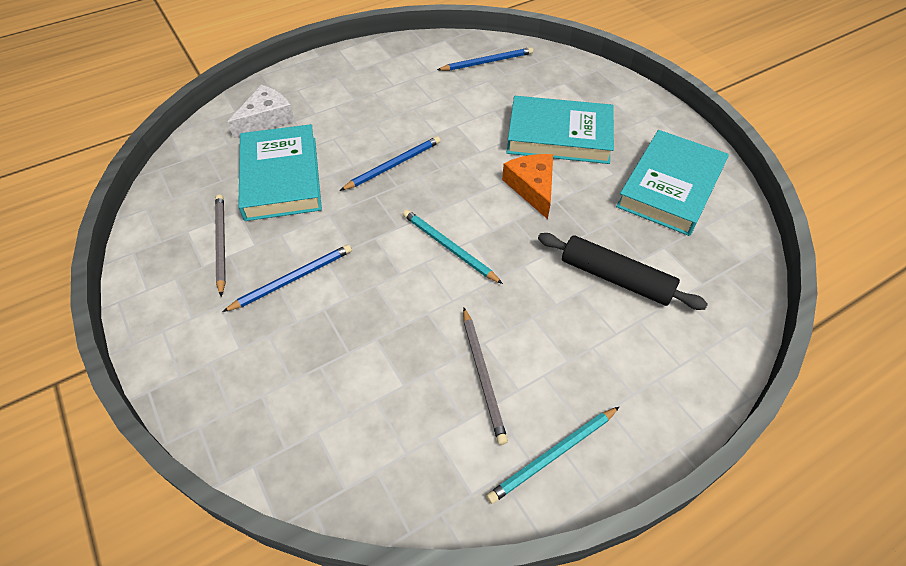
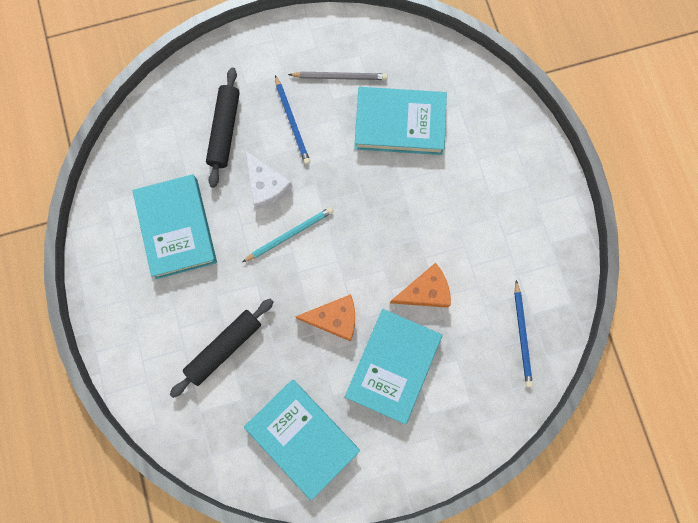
camera: 105 degrees right, 25 degrees up
(266, 119) = (479, 118): white cheese -> white cheese (266, 185)
(318, 355) = (224, 130): none -> black rolling pin
(394, 165) = (391, 213): blue pencil -> none
(472, 126) = (425, 291): none -> orange cheese
(483, 376) = (176, 228): grey pencil -> turquoise book
(553, 455) = (111, 253): turquoise pencil -> none

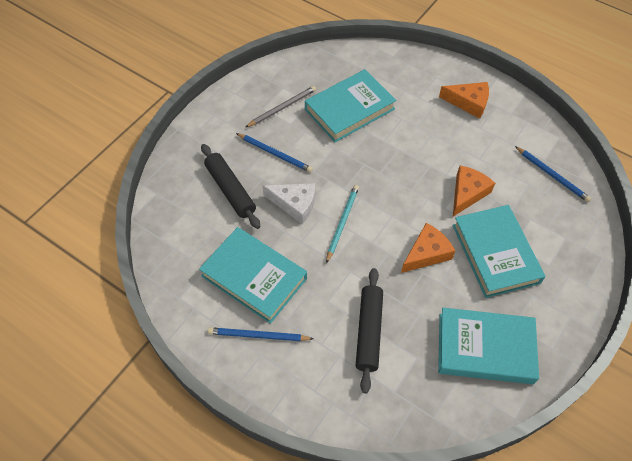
camera: 40 degrees left, 20 degrees down
(138, 282) = (258, 336): none -> blue pencil
(520, 200) = (468, 102): none -> orange cheese

